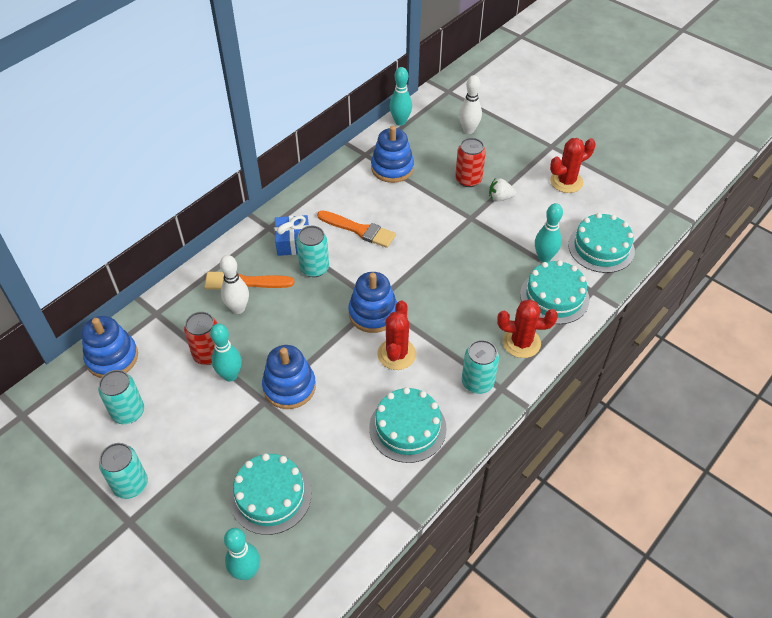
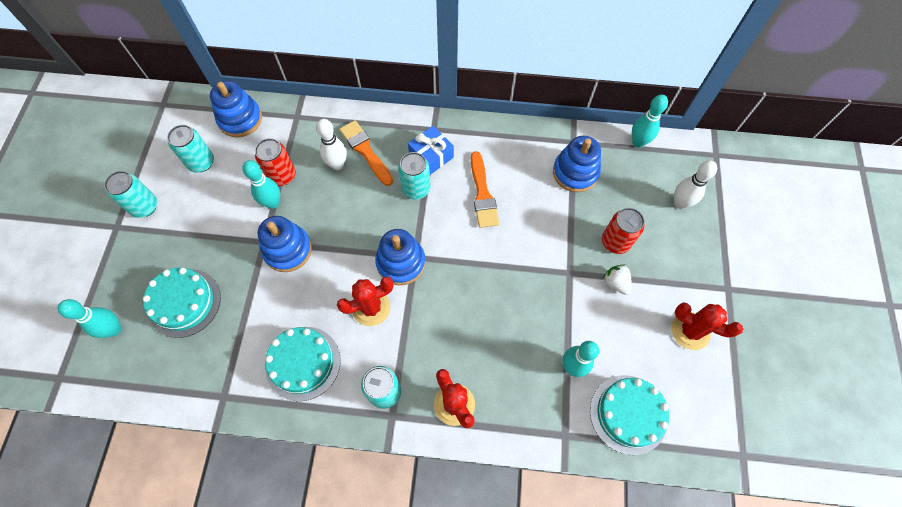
camera: 55 degrees right, 15 degrees up
(554, 296) = (530, 403): turquoise cake -> none

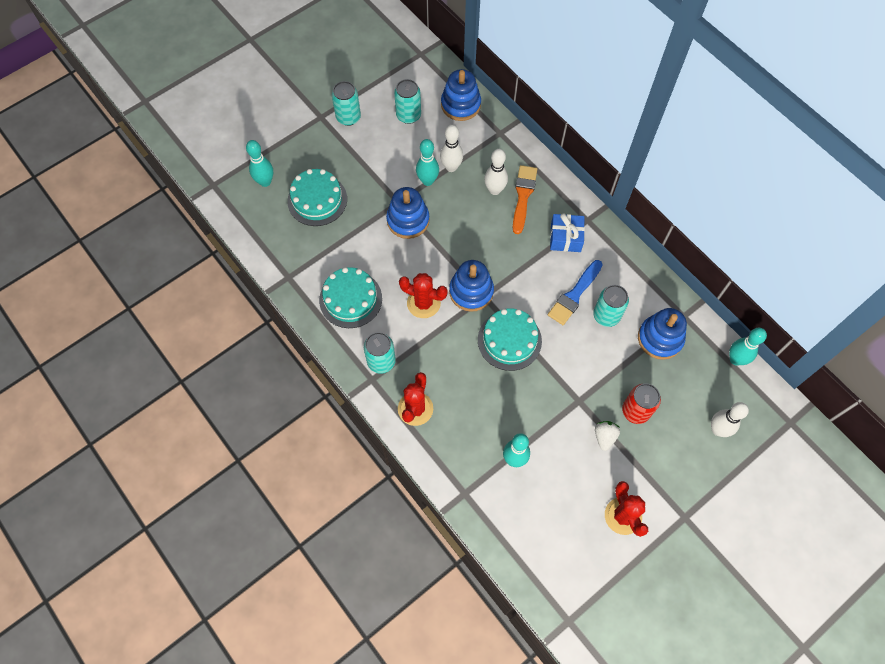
camera: 45 degrees right, 0 degrees up
(282, 175) = (451, 167): red can -> white bowling pin
(416, 189) = (531, 251): turquoise can -> turquoise can (606, 315)
(482, 194) = (574, 295): orange brush -> blue brush
(628, 414) = (519, 522): turquoise cake -> turquoise cake (509, 340)

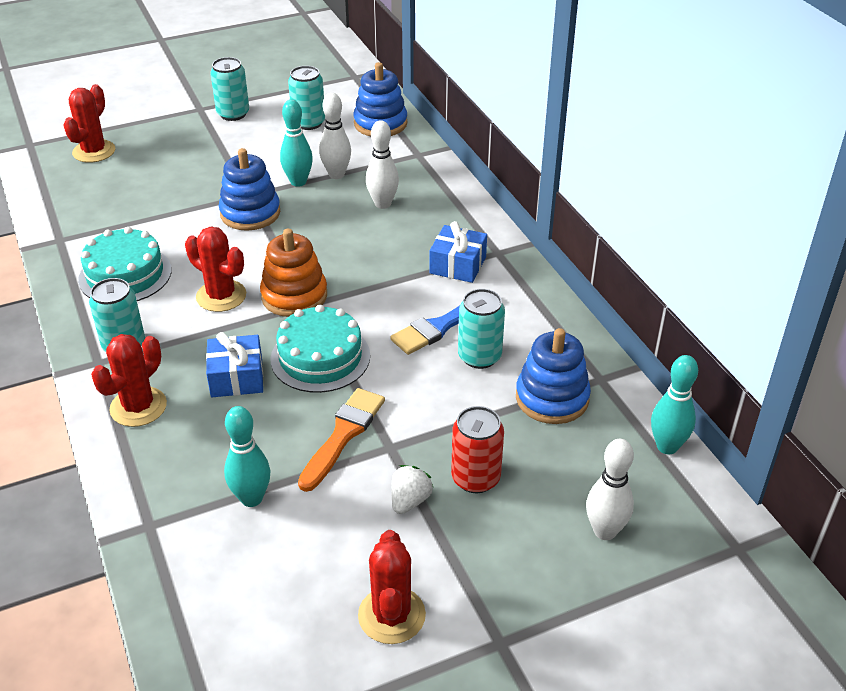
camera: 15 degrees right, 25 degrees down
(265, 182) = (94, 151): turquoise bowling pin -> red cactus
(317, 200) = (146, 177): turquoise cake -> none
(465, 370) = (237, 377): none -> blue gift
(471, 291) = (294, 296): blue stacking toy -> orange stacking toy
(523, 196) = (419, 215): orange brush -> orange brush (343, 435)

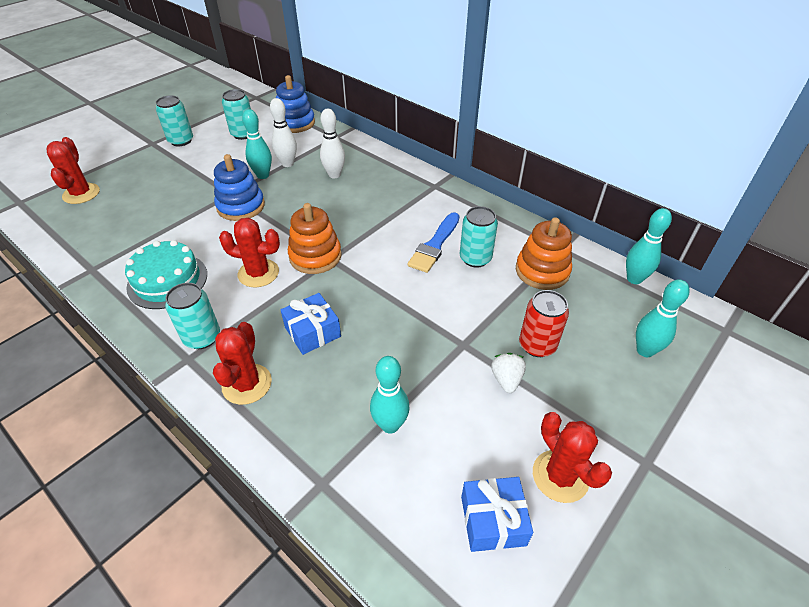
camera: 25 degrees left, 5 degrees up
(320, 357) = (366, 295): turquoise cake -> none
(343, 435) = (423, 347): orange brush -> none
(458, 265) = (415, 201): blue gift -> blue gift (493, 520)
(552, 398) = (542, 271): blue stacking toy -> orange stacking toy
(605, 531) = (645, 350): white bowling pin -> turquoise bowling pin

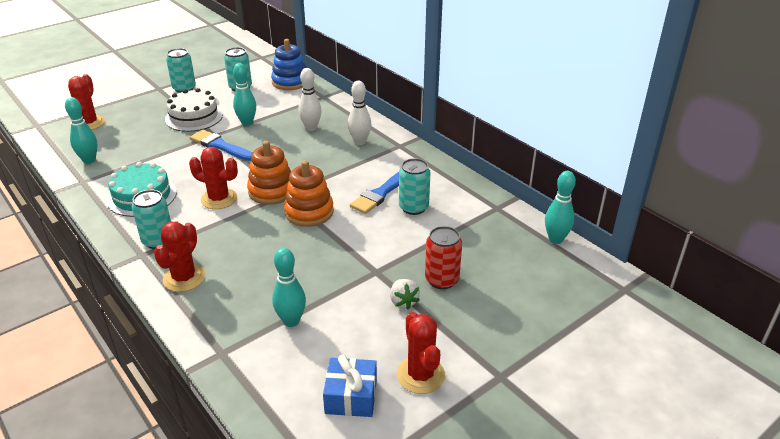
camera: 10 degrees right, 10 degrees down
(201, 174) = (194, 117): none -> white cake
(241, 206) = (220, 146): blue stacking toy -> blue brush
(287, 163) = (272, 115): white bowling pin -> white bowling pin (360, 142)
(312, 332) = (250, 247): blue gift -> none
(506, 379) = (403, 302): white strawberry -> white strawberry turned 150 degrees clockwise
(542, 271) = (471, 224): orange stacking toy -> orange stacking toy (309, 212)
(645, 350) = (539, 295): turquoise bowling pin -> turquoise bowling pin (89, 160)

